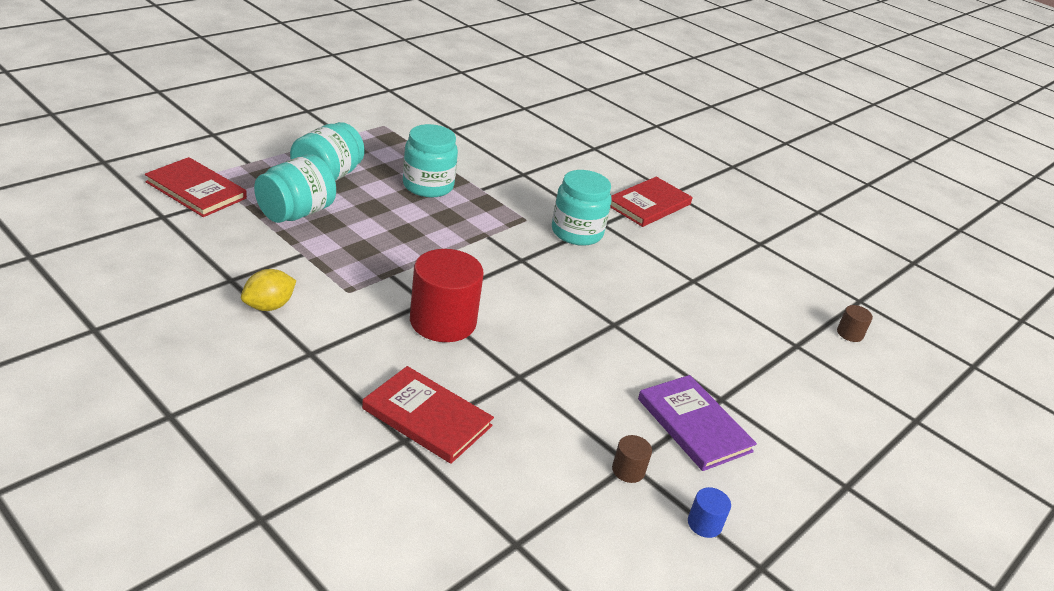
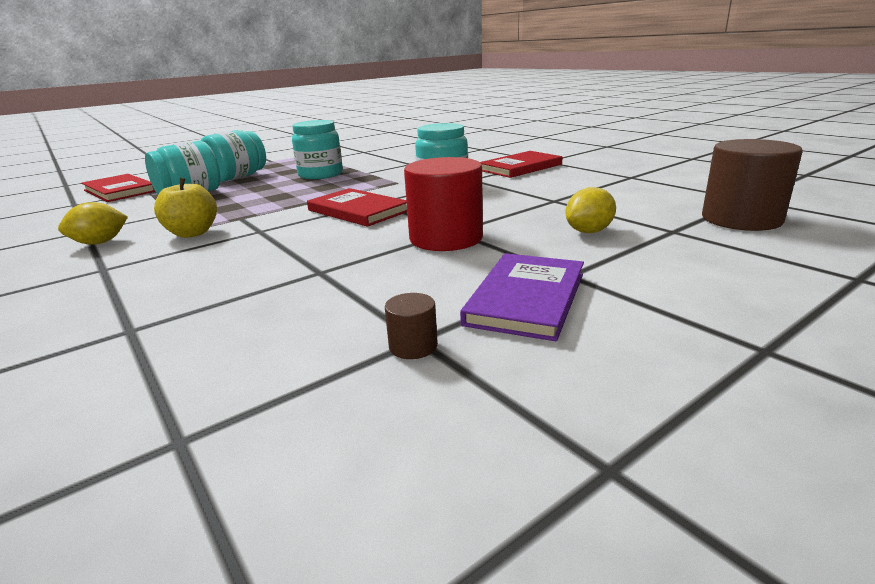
camera: 15 degrees right, 10 degrees down
(357, 299) = (192, 233): none -> yellow apple
(427, 417) = (179, 309): red book -> red book (358, 211)
(443, 321) = (266, 241): red cylinder -> red cylinder (446, 238)
(694, 425) = (526, 298): purple book -> purple book turned 45 degrees clockwise
(704, 524) = (513, 406): blue cylinder -> none
(729, 338) = (589, 231): none -> yellow lemon
(850, 333) = (741, 219): brown cylinder -> brown cylinder, size x2.30

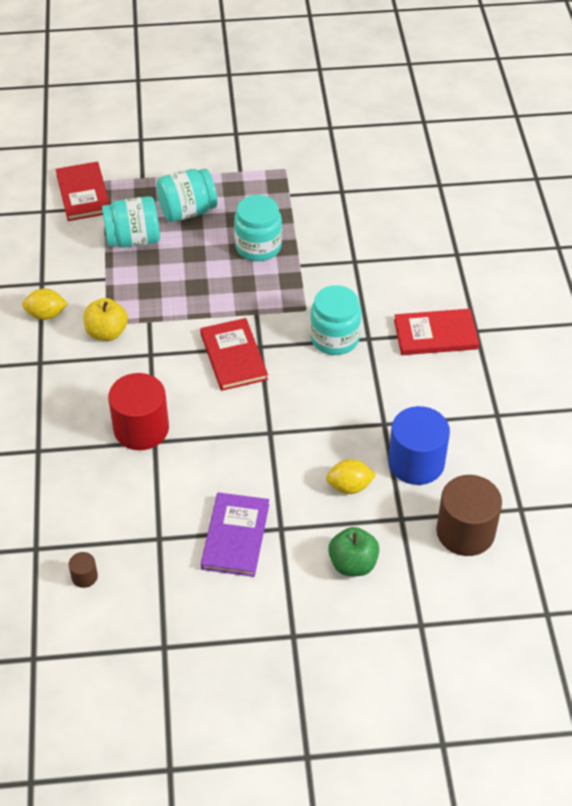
camera: 30 degrees right, 25 degrees up
(413, 346) = (152, 542): brown cylinder -> brown cylinder (84, 576)
(446, 238) = (255, 441): red cylinder -> red cylinder (141, 429)
(526, 298) = (235, 536): purple book -> purple book turned 45 degrees counterclockwise
(619, 206) = (416, 462): none -> blue cylinder
(695, 268) = (353, 564): none -> green apple

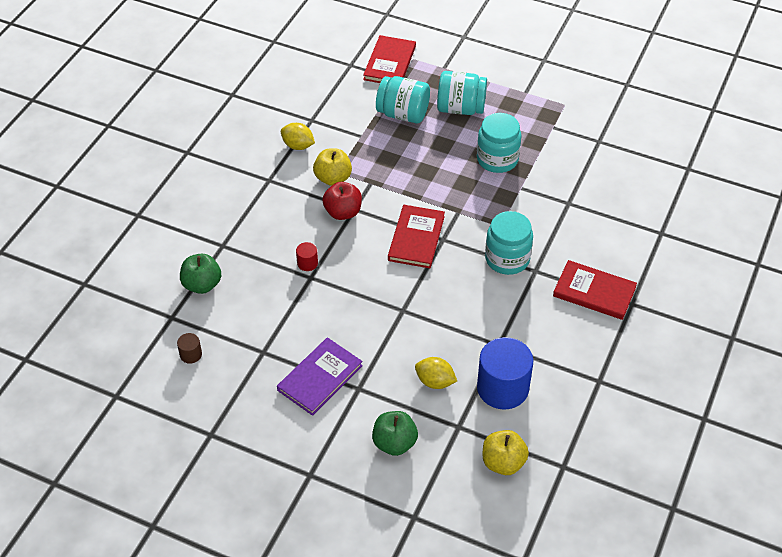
camera: 30 degrees right, 0 degrees up
(45, 500) = (202, 285): none -> green apple
(141, 362) = (343, 212): none -> red apple
(141, 429) = (307, 263): red cylinder -> red cylinder, size x0.43
(465, 532) = (503, 462): brown cylinder -> yellow apple

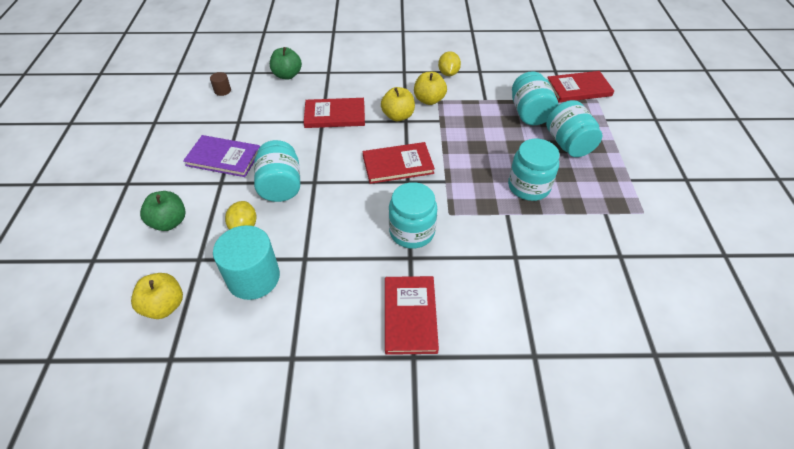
camera: 65 degrees right, 0 degrees up
(307, 263) = (335, 115): red cylinder -> red book
(343, 212) = (398, 116): red apple -> yellow apple
(393, 339) = (280, 186): none -> turquoise jar
(502, 388) = (253, 277): blue cylinder -> turquoise cylinder

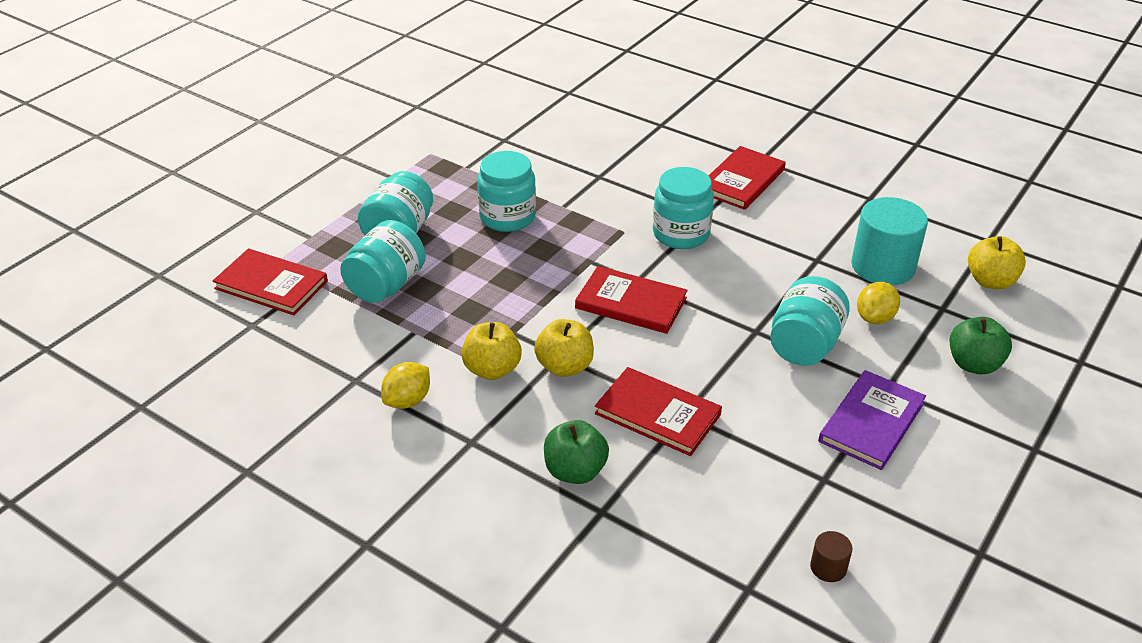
camera: 145 degrees left, 10 degrees down
(224, 158) = (871, 422): purple book -> purple book turned 75 degrees clockwise
(287, 75) = (683, 543): green apple -> green apple (575, 471)

